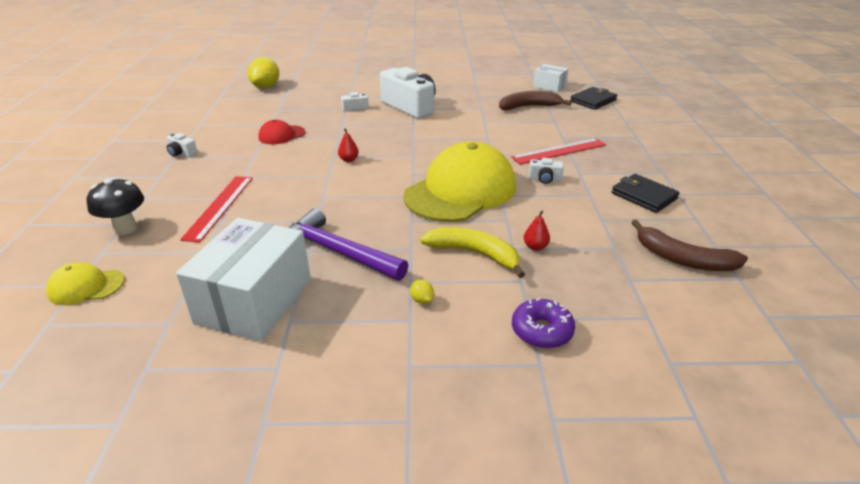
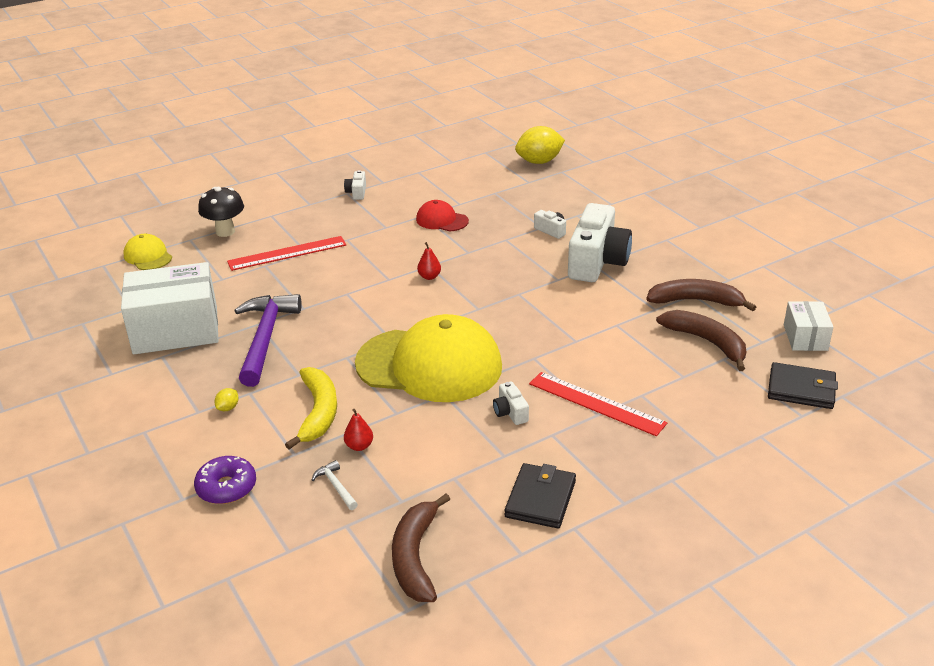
camera: 60 degrees right, 0 degrees up
(486, 97) = (696, 301): none -> brown banana
(579, 271) = (336, 486): none -> white hammer

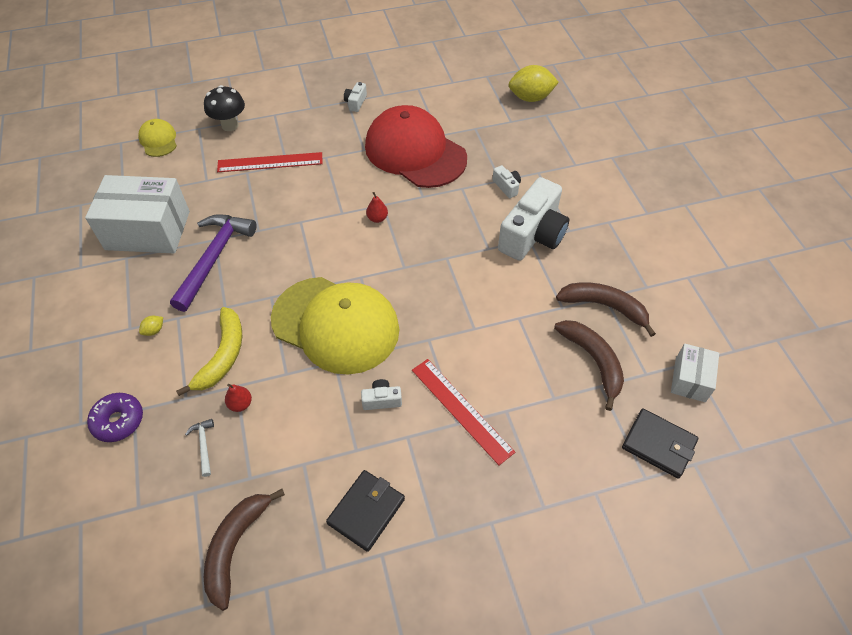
camera: 15 degrees right, 20 degrees up
(442, 220) = (415, 152): red cap -> red cap, size x2.23
(510, 412) = (382, 400): white camera -> white camera turned 90 degrees clockwise

